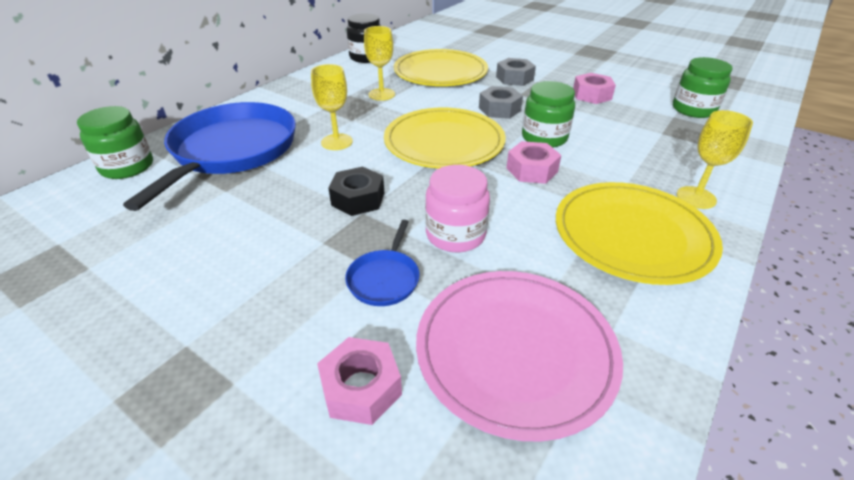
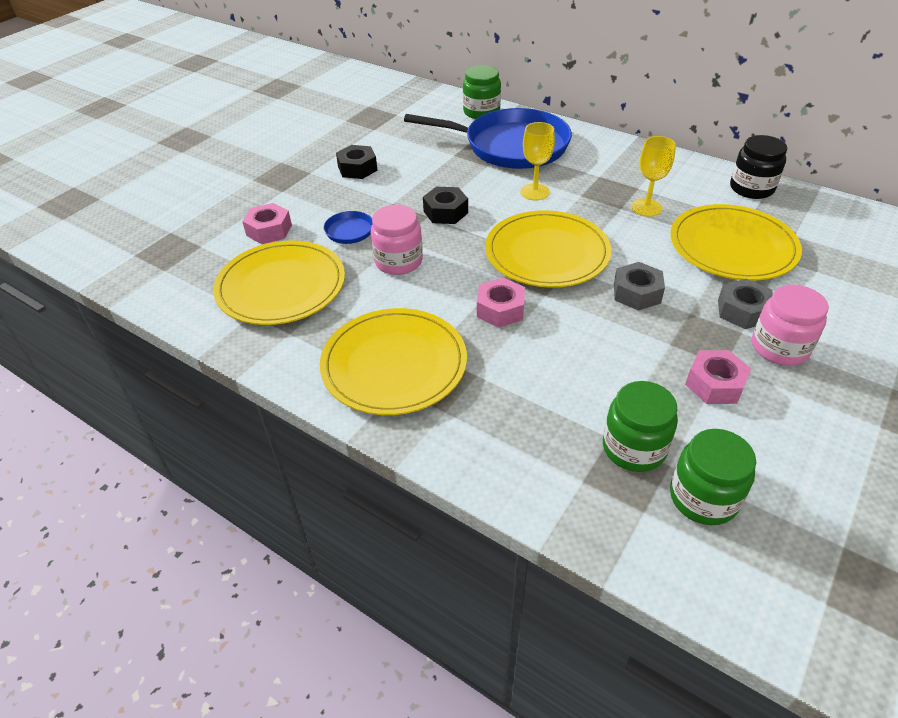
camera: 90 degrees right, 5 degrees up
(208, 282) = (357, 168): none -> black nut
(515, 351) = (281, 286): pink plate -> yellow plate
(544, 138) = (572, 324): green jar -> green jar (634, 448)
(549, 73) = (779, 347): none -> pink jar
(696, 197) = (456, 429): yellow goblet -> none

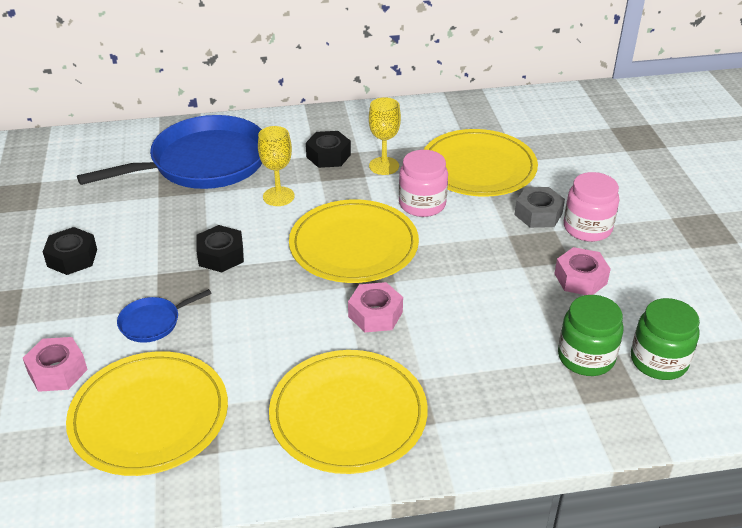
camera: 45 degrees left, 5 degrees down
(398, 261) = (235, 325): pink jar -> pink jar (422, 204)
(481, 112) = (132, 141): green jar -> none
(609, 180) = (328, 156): none -> black nut
(637, 293) = (457, 241): grey nut -> none
(751, 188) = (439, 112): black jar -> none

